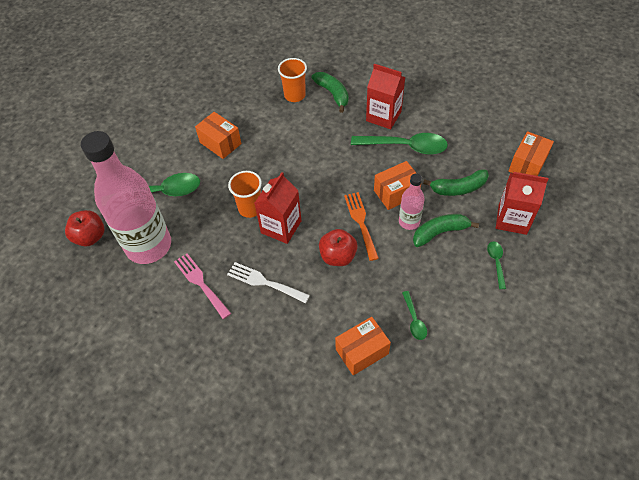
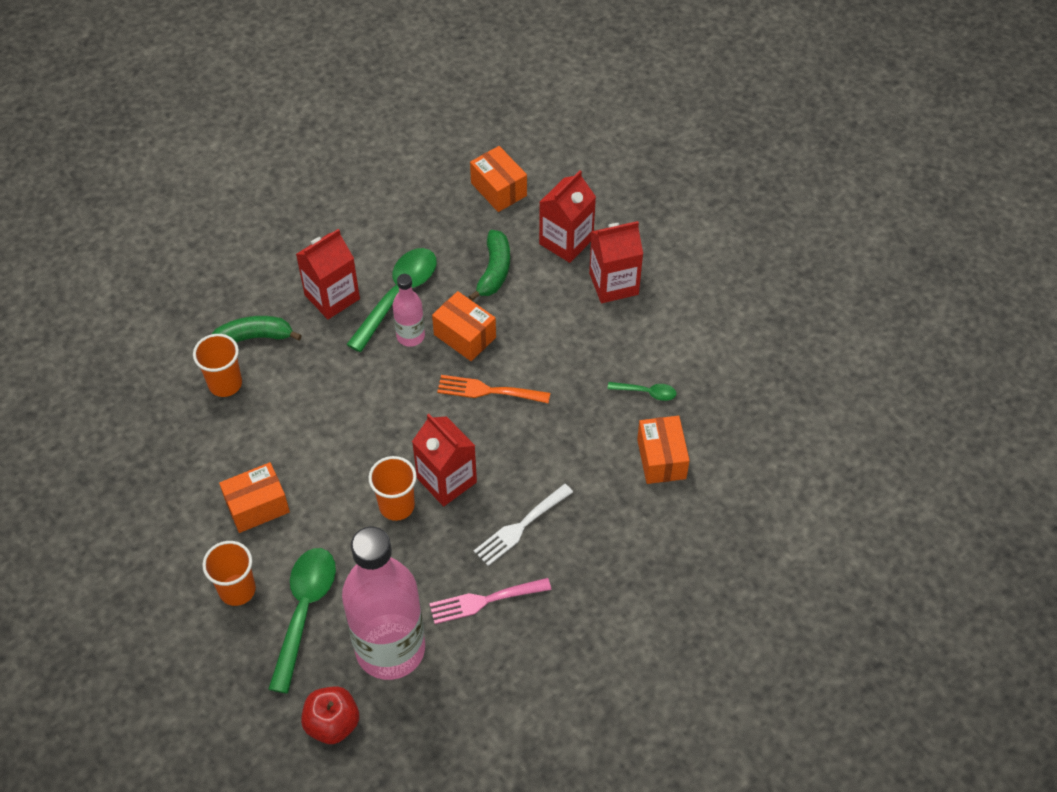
camera: 70 degrees left, 0 degrees up
(162, 157) = (237, 590): none -> orange cup
(338, 256) = (524, 434): red apple -> none
(396, 193) = (465, 336): orange box -> orange box turned 45 degrees counterclockwise
(409, 222) = (514, 341): pink bottle -> pink bottle (410, 336)
(440, 232) = (546, 317): green banana -> none
(496, 262) = (613, 284): green spoon -> red carton

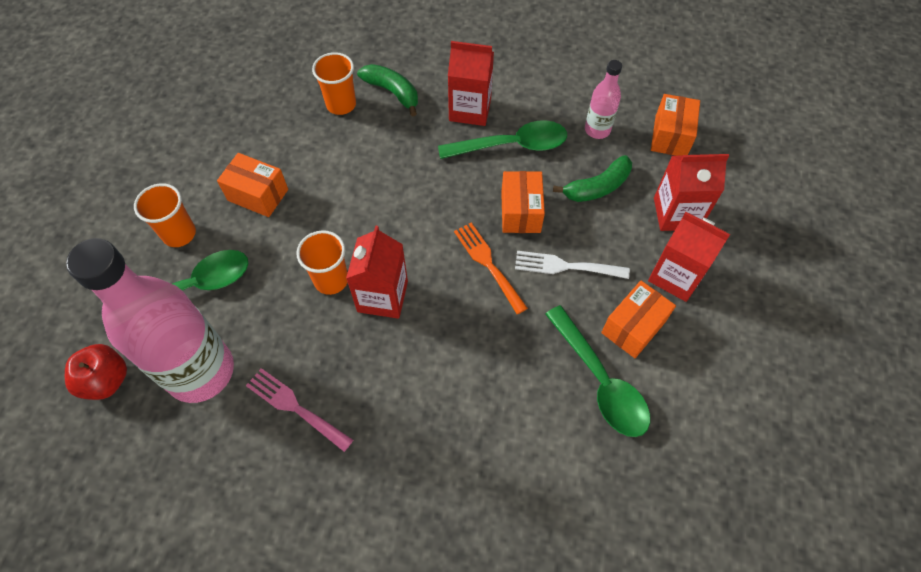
camera: 50 degrees right, 5 degrees up
(410, 336) = (485, 178): pink bottle -> pink bottle (597, 130)
(520, 527) = (385, 382): white fork -> white fork (565, 266)
(646, 392) = (600, 381): green spoon -> green spoon, size x2.05
(661, 459) = (547, 444): orange box -> orange box (633, 327)

